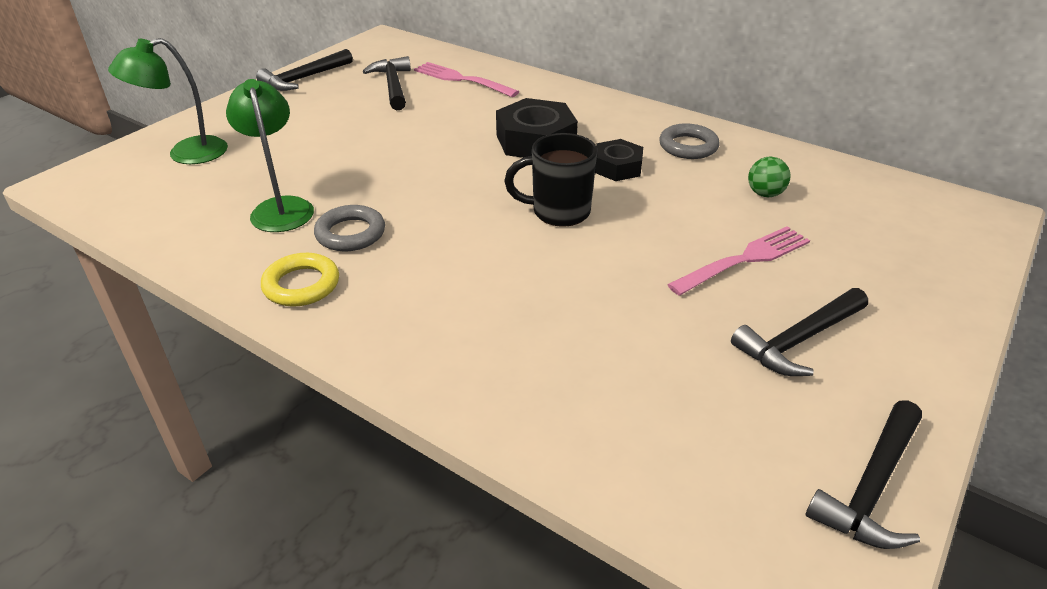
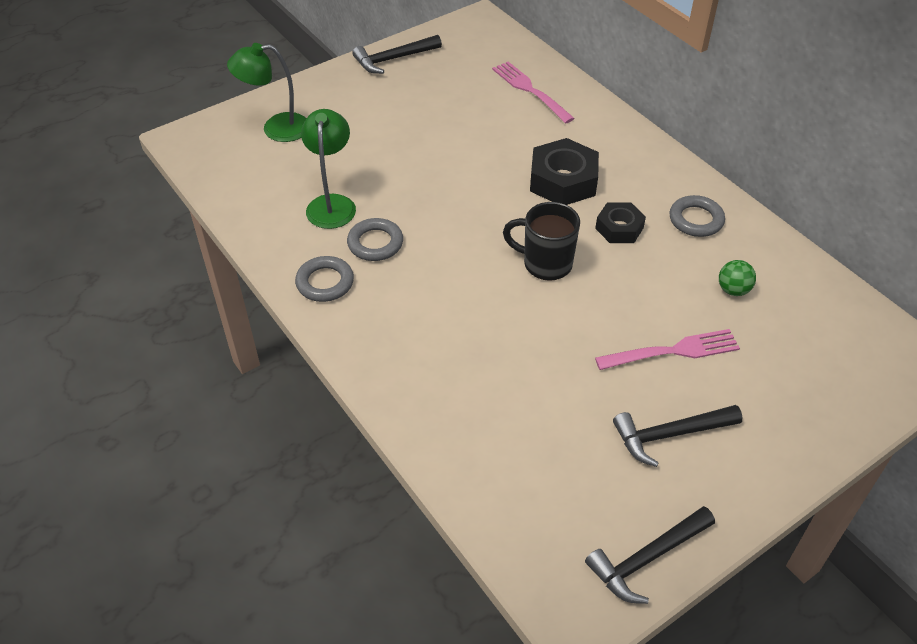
camera: 20 degrees right, 10 degrees up
(301, 285) = (325, 282): yellow ring -> grey ring
(393, 85) = (466, 85): black hammer -> none

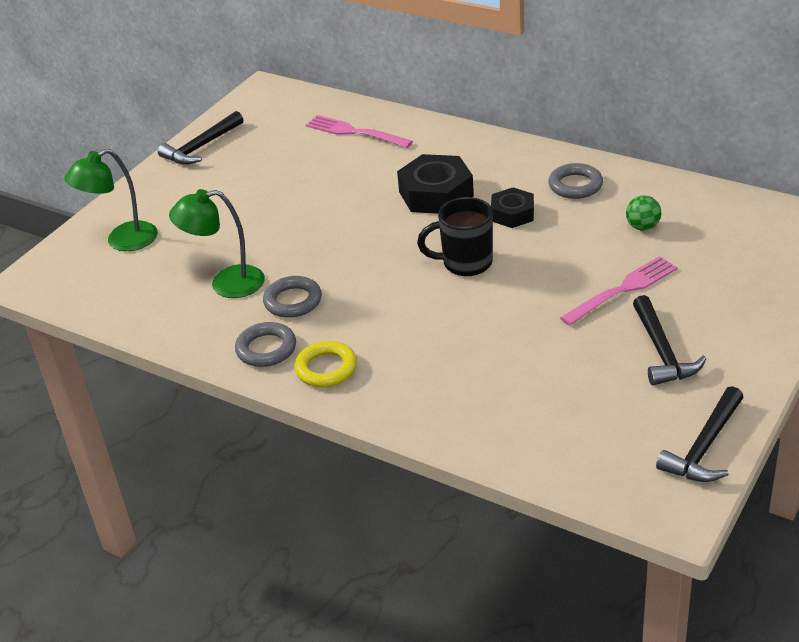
camera: 20 degrees left, 10 degrees down
(332, 204) = (226, 284): green lamp -> green lamp turned 75 degrees counterclockwise
(361, 323) = (326, 368): none -> yellow ring
(669, 435) = (662, 352): black hammer -> black hammer turned 60 degrees counterclockwise

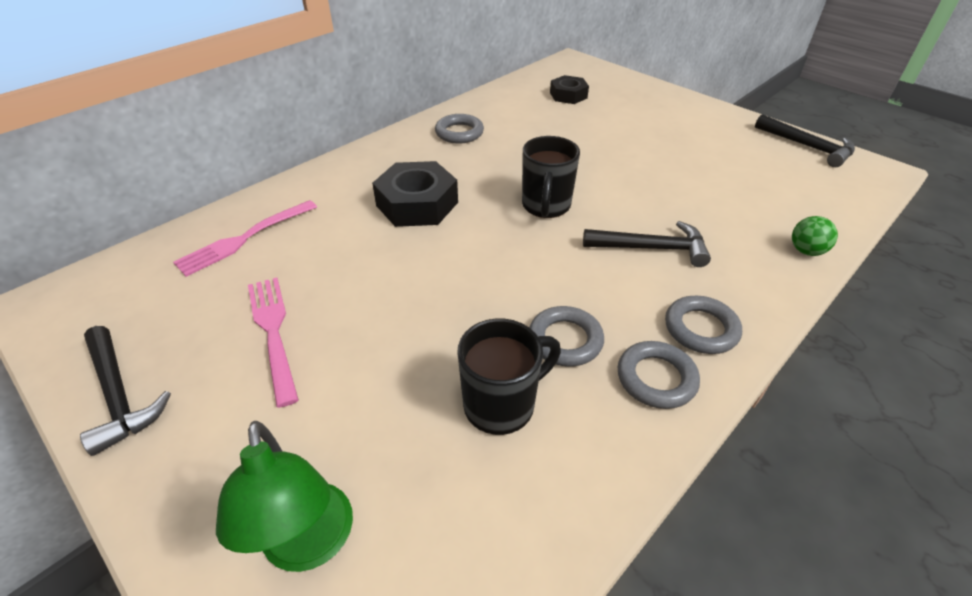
camera: 80 degrees left, 5 degrees up
(226, 284) = (501, 405): green lamp -> black mug
(326, 368) = (701, 329): yellow ring -> grey ring
(512, 214) = (481, 168): black nut -> black nut (568, 95)
(623, 290) = (616, 141): pink fork -> pink fork (273, 332)
(642, 227) = (537, 118): green ball -> green ball (806, 251)
(662, 352) = (698, 140): black hammer -> black hammer (652, 248)

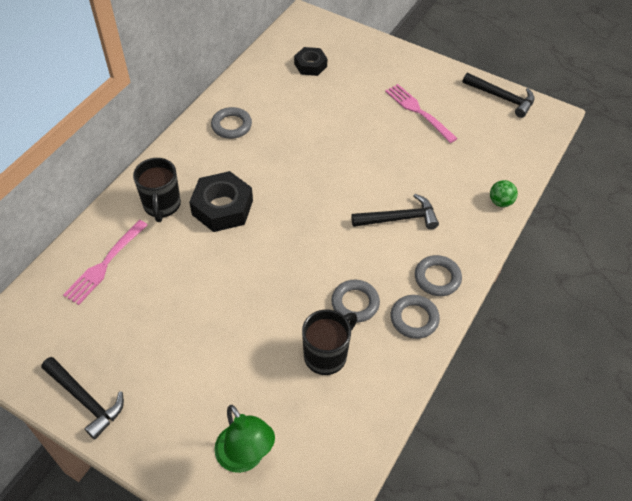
camera: 15 degrees left, 10 degrees up
(273, 332) = (164, 335): pink fork -> pink fork (418, 111)
(546, 206) = (318, 193): black mug -> black mug (162, 206)

